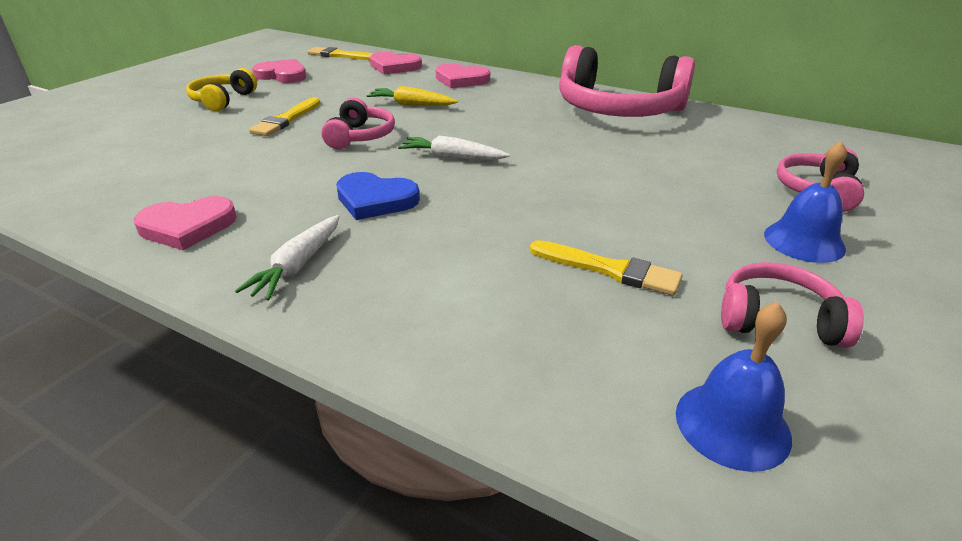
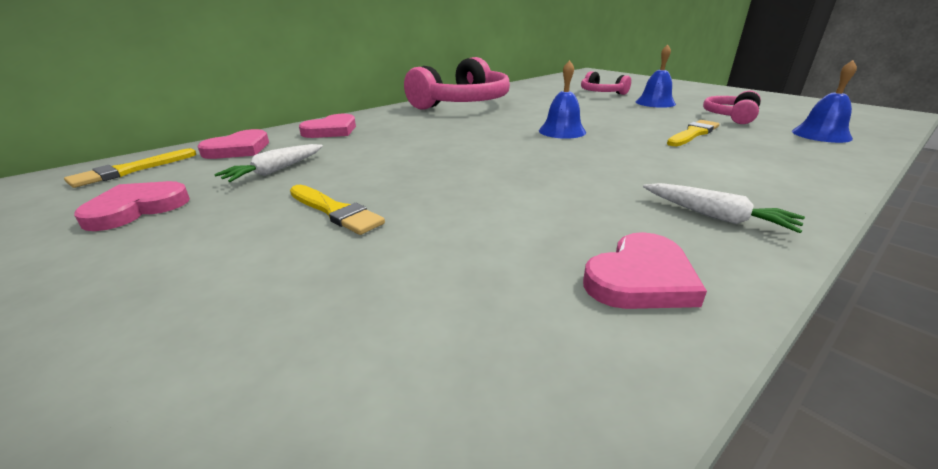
camera: 70 degrees left, 5 degrees down
(187, 227) = (640, 278): pink heart -> pink heart turned 45 degrees clockwise
(223, 100) = (172, 259): yellow headphones -> none
(360, 136) = (435, 177): pink headphones -> none
(375, 200) = (589, 180): blue heart -> none
(411, 105) = (372, 152): yellow carrot -> none
(452, 157) = (514, 150): white carrot -> white carrot (275, 171)
(543, 175) = (562, 131): none -> blue bell

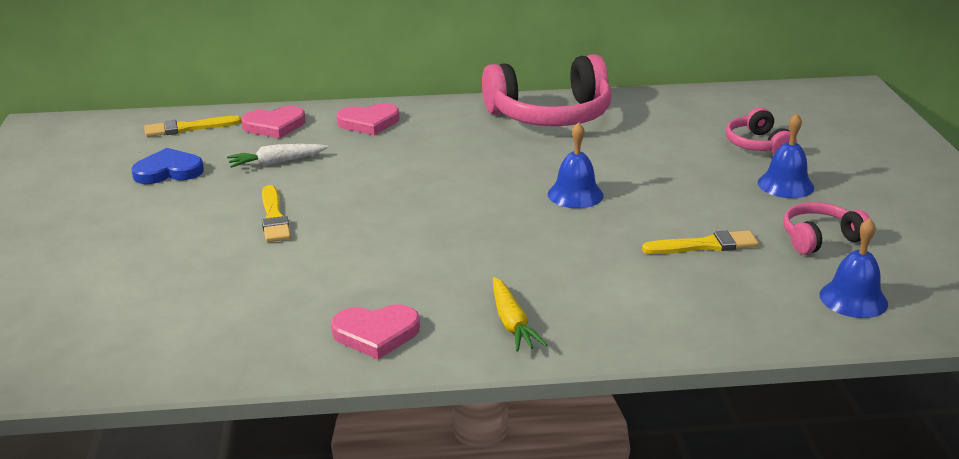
camera: 35 degrees right, 0 degrees up
(136, 209) = (168, 171): pink heart -> blue heart
(716, 216) = (512, 323): white carrot -> yellow carrot

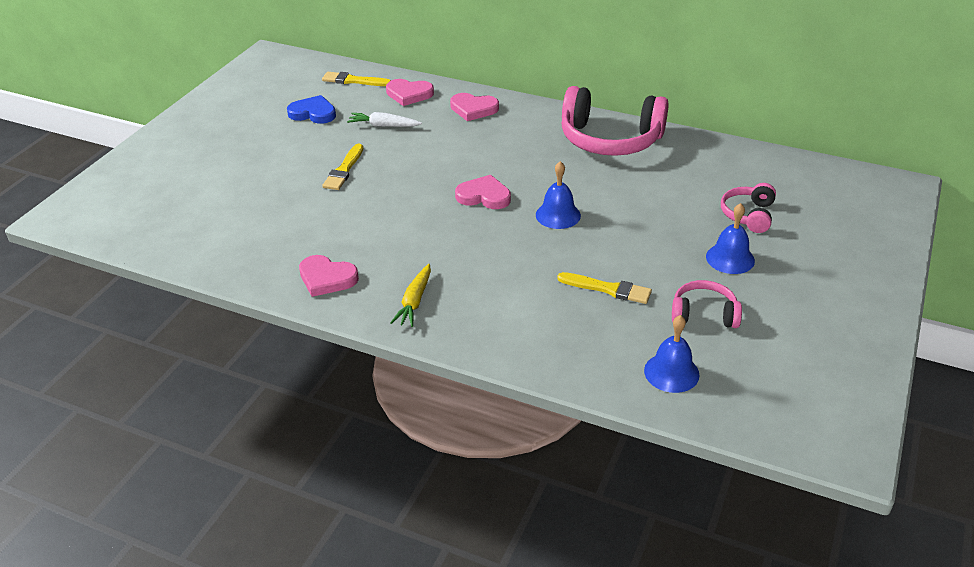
camera: 30 degrees right, 10 degrees up
(474, 199) = (484, 196): none -> pink heart

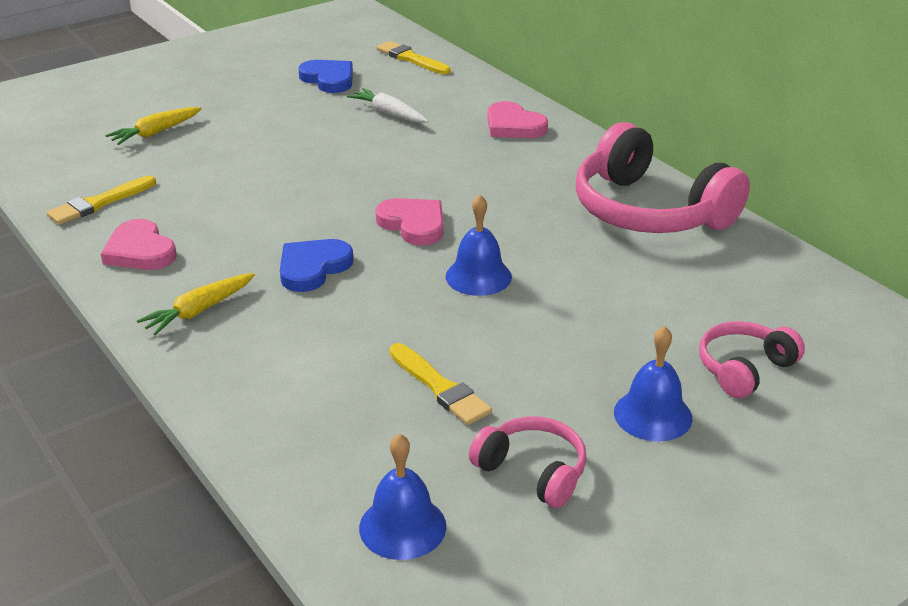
camera: 30 degrees right, 5 degrees down
(233, 192) = (155, 133): none -> yellow carrot
(344, 170) = (292, 146): yellow brush -> yellow brush (99, 203)
(409, 94) = (456, 89): pink heart -> none
(454, 247) = (313, 268): none -> blue heart

